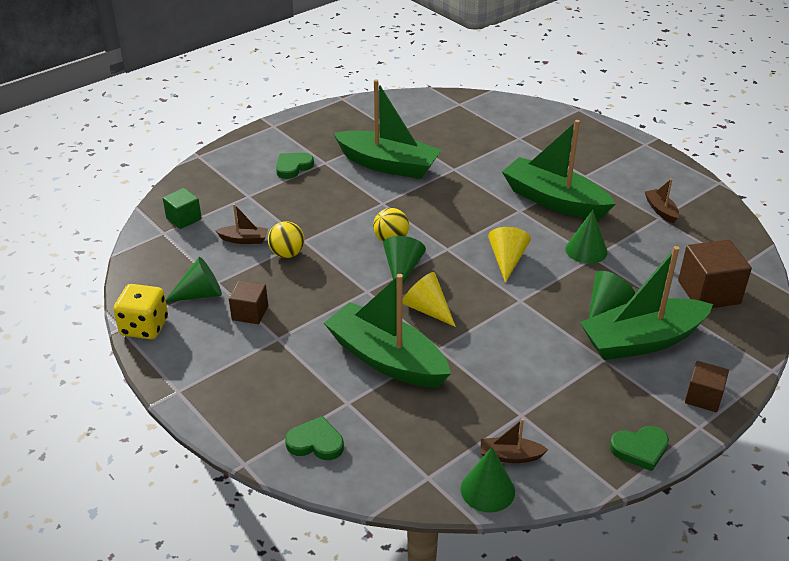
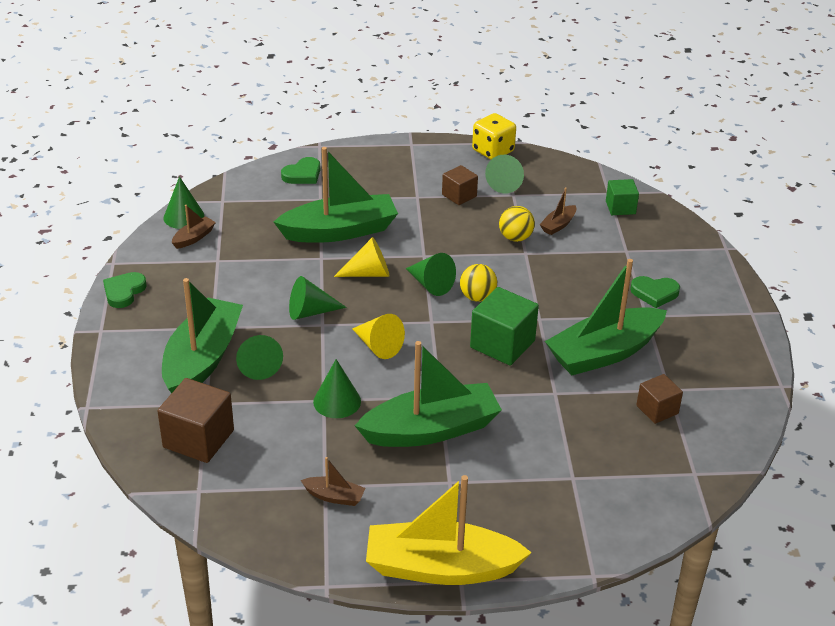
camera: 125 degrees right, 0 degrees up
(293, 167) = (654, 293): green heart -> green heart turned 105 degrees clockwise
(432, 207) = (502, 344): none -> green cube
(514, 315) = (310, 312): none -> green cone
(647, 153) = (441, 568): none -> yellow boat
(703, 397) = (117, 351): brown cube -> brown cube (657, 409)

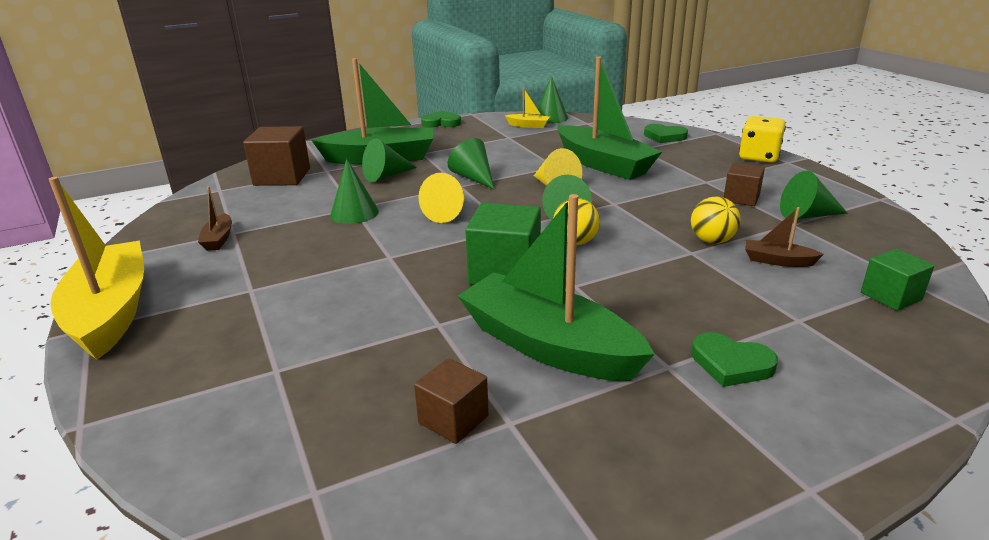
camera: 70 degrees right, 10 degrees down
(194, 238) = (528, 125): brown boat -> yellow boat
(431, 429) = (332, 263): green boat -> none
(493, 151) = (853, 198): yellow dice -> yellow dice (759, 157)
(654, 293) = (731, 364): green heart -> green heart turned 45 degrees counterclockwise

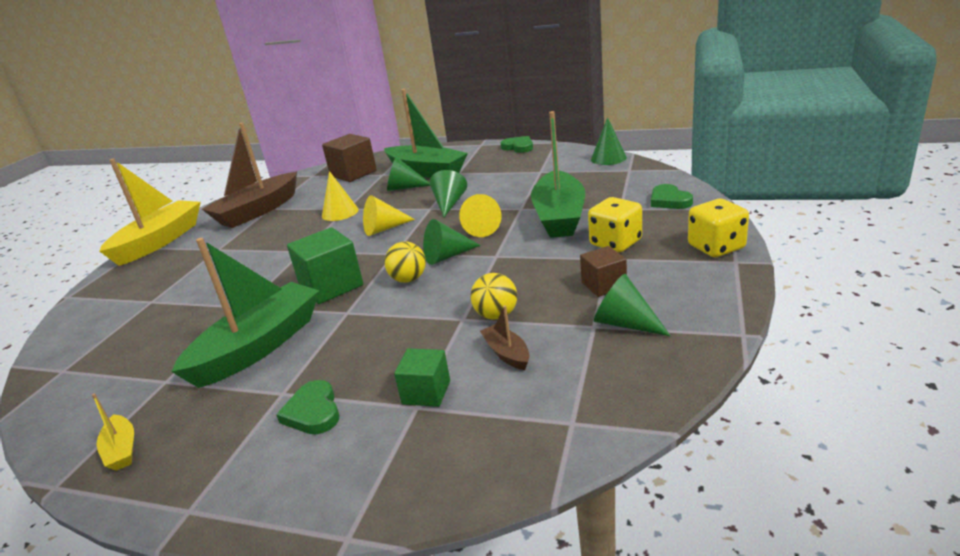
camera: 45 degrees right, 0 degrees up
(218, 239) = (258, 211): brown boat -> brown boat, size x2.35
(354, 213) = (340, 212): green cone -> yellow cone
(453, 419) = (152, 365): brown cube -> none
(528, 125) = (576, 163): yellow boat -> yellow boat (122, 450)
(548, 346) = (259, 346): green boat -> green boat turned 45 degrees clockwise
(688, 171) = (615, 243): none -> yellow dice
(891, 296) = (524, 427): green cube -> green cube (426, 392)

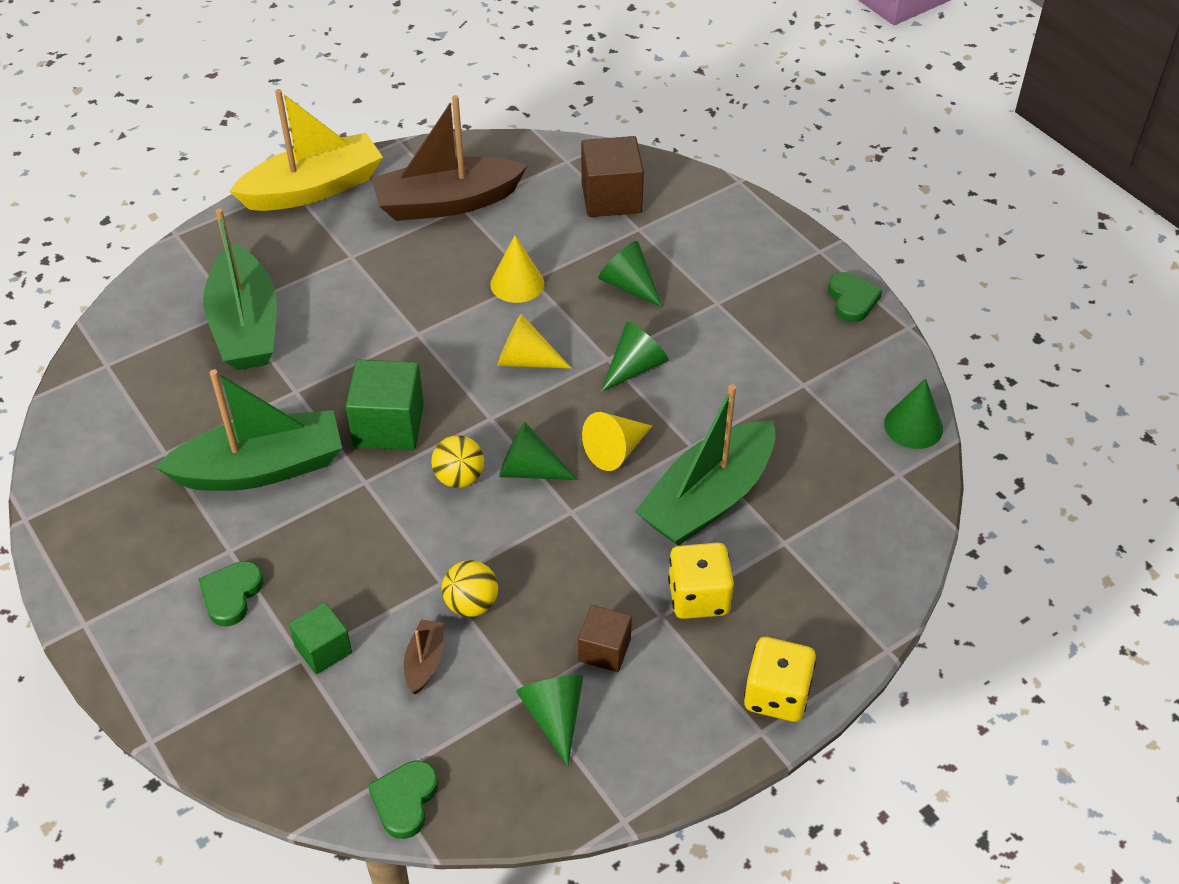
camera: 35 degrees right, 20 degrees up
(122, 450) = (85, 516): yellow boat -> none
(426, 171) = (689, 267): green boat -> green boat (246, 326)
(669, 200) = (851, 576): green heart -> green heart (405, 800)

